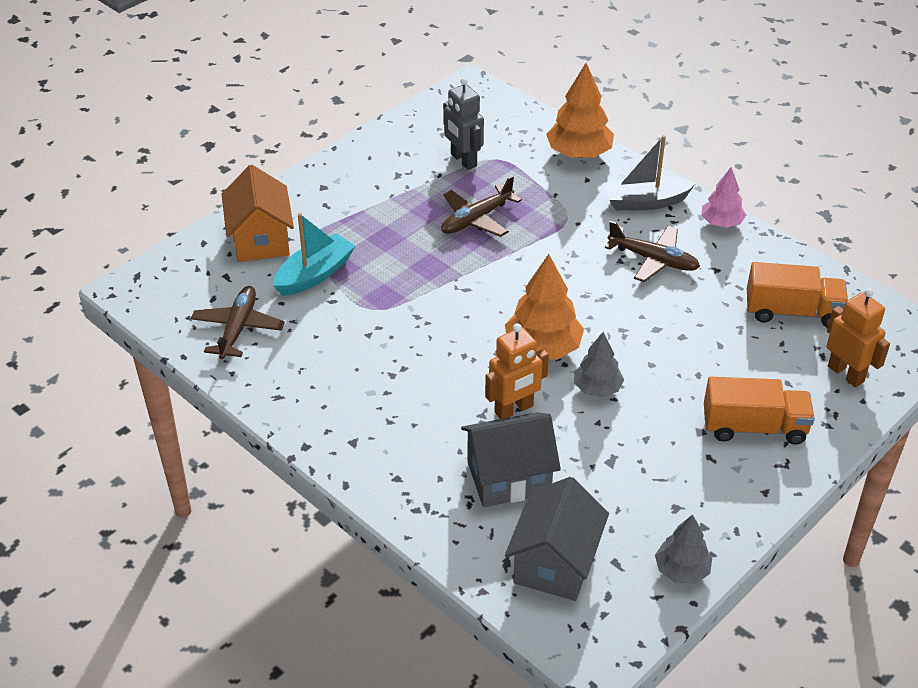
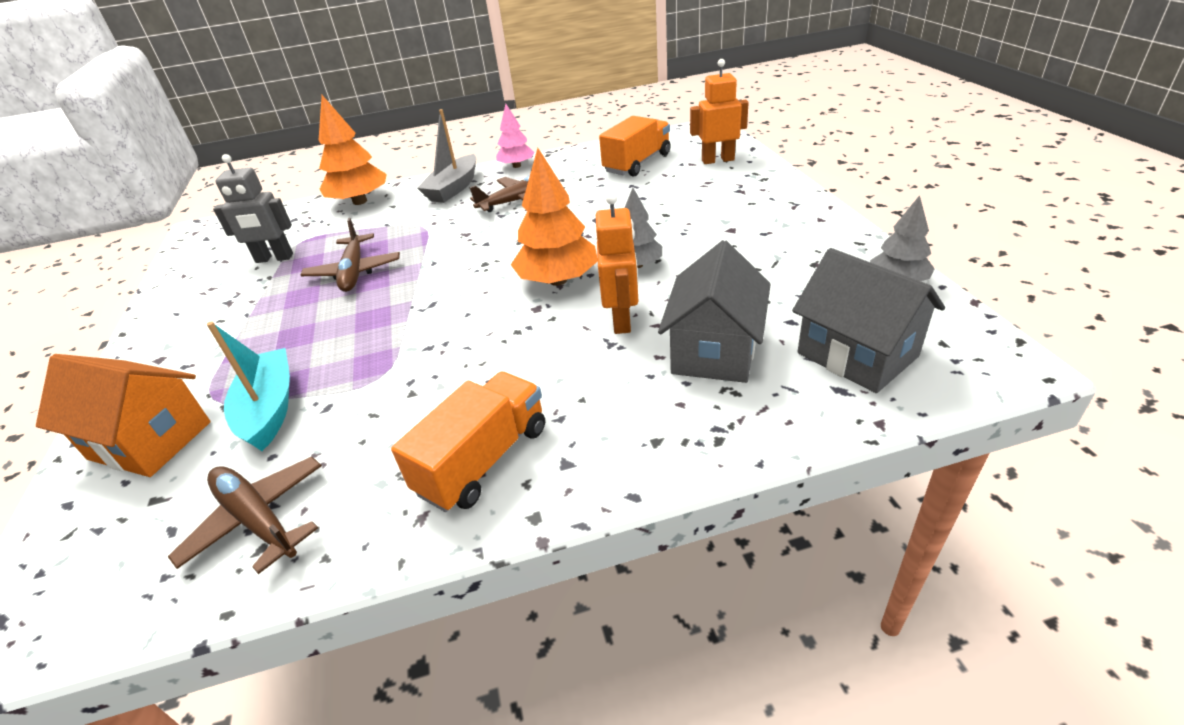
camera: 55 degrees left, 5 degrees down
(754, 427) = (744, 206): orange truck -> orange truck (483, 460)

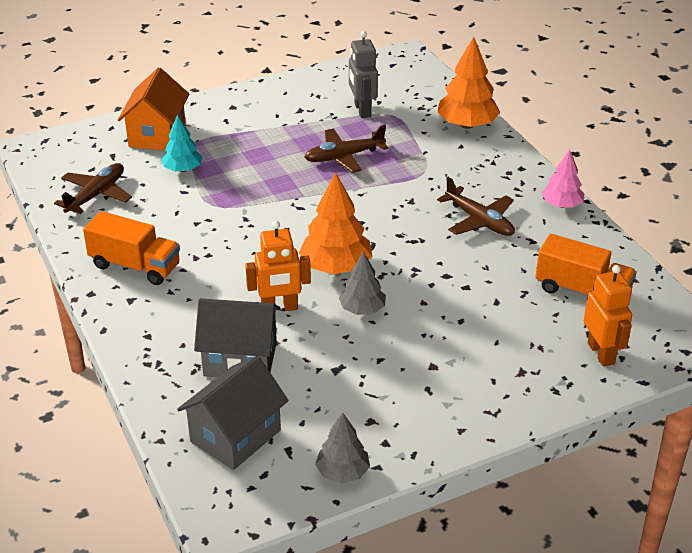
camera: 75 degrees right, 0 degrees up
(269, 409) = (183, 169): turquoise boat -> turquoise tree
(453, 188) = (501, 174): grey boat -> none

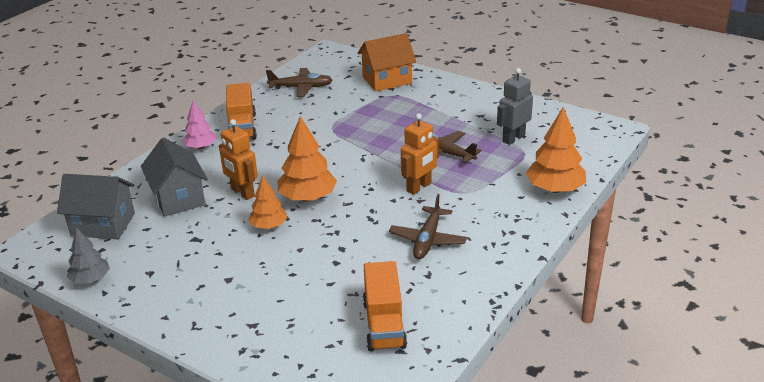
camera: 60 degrees right, 5 degrees down
(183, 169) = (359, 103): turquoise tree -> none
(362, 309) = (269, 226): grey tree -> orange tree
(562, 205) = (495, 274): pink tree -> pink tree (201, 147)
(601, 353) = (308, 361): orange robot -> orange robot (419, 187)

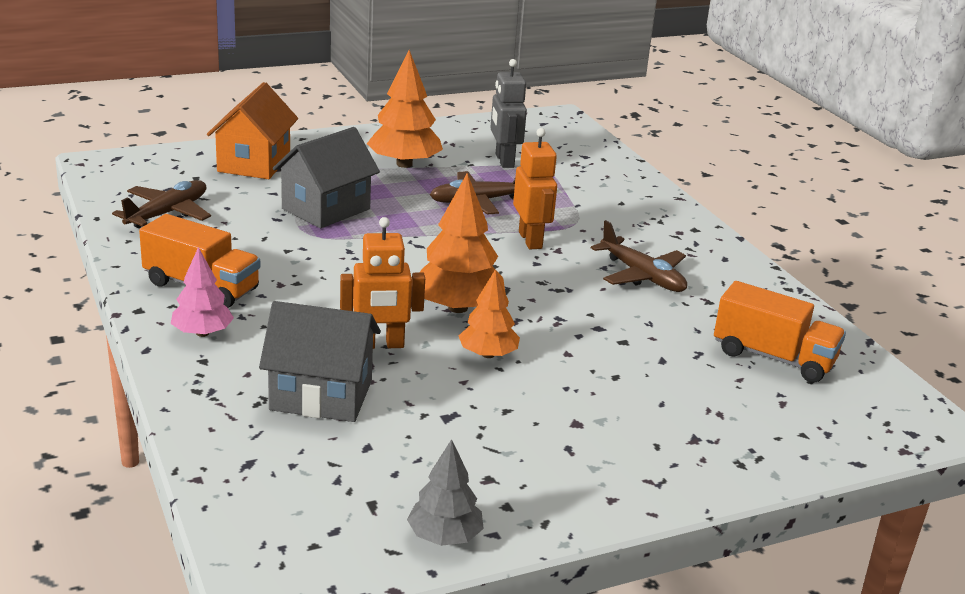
camera: 60 degrees left, 5 degrees down
(103, 224) = (301, 481): grey house -> grey house (326, 209)
(555, 189) = (629, 183): orange tree -> orange tree (404, 164)

